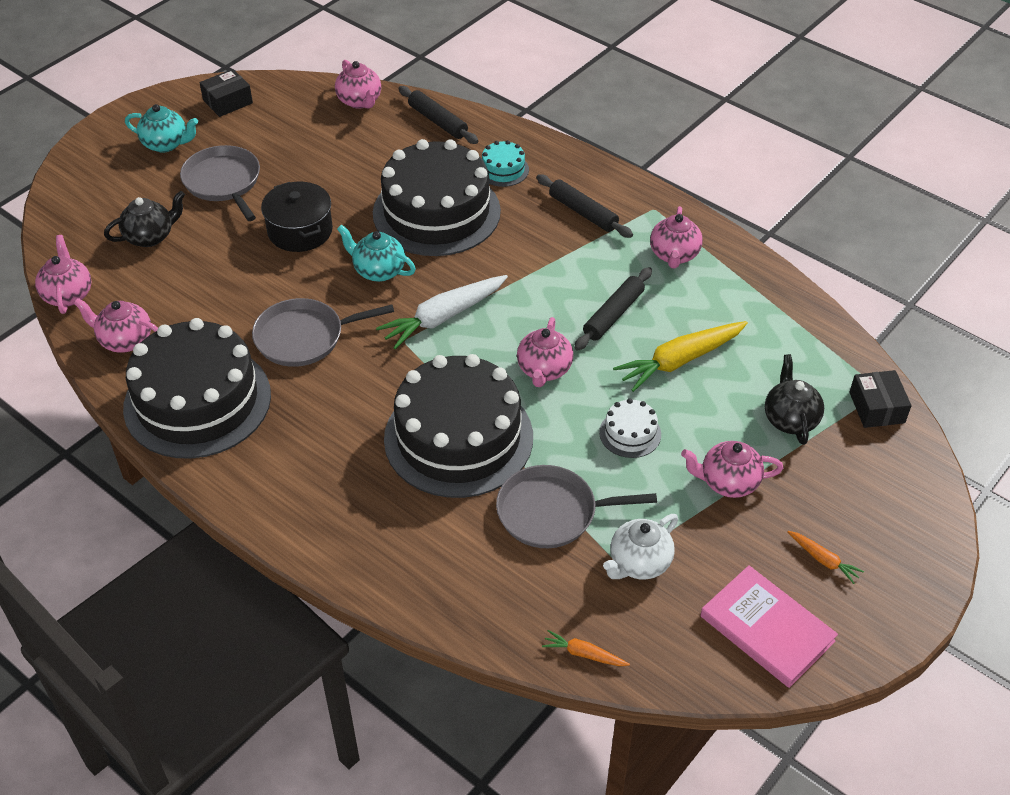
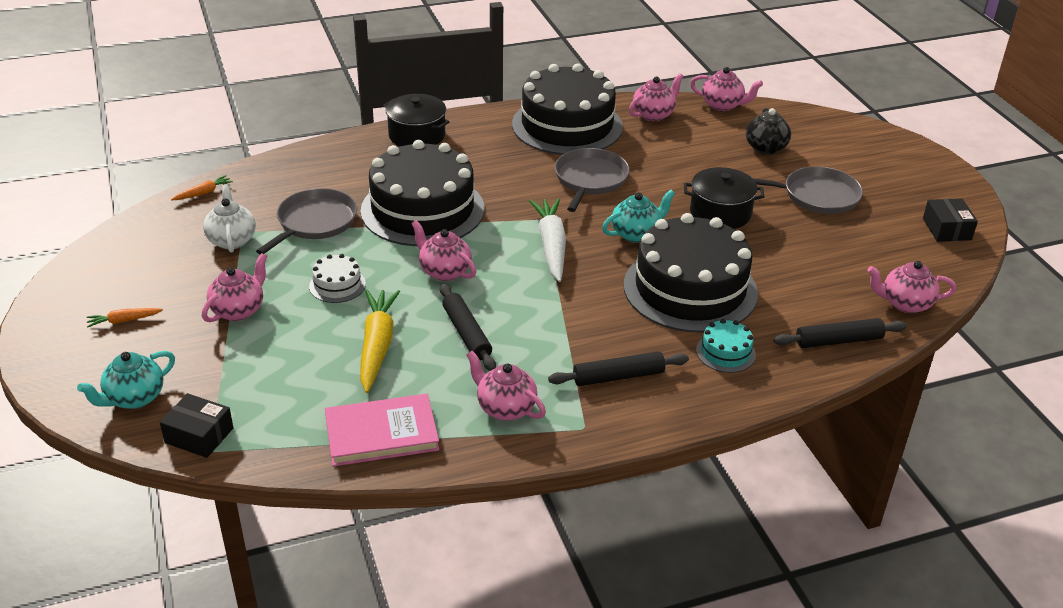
camera: 120 degrees right, 10 degrees down
(166, 144) = (893, 183): turquoise teapot -> turquoise teapot (134, 398)
(311, 524) = (417, 135): none -> black pot
(767, 629) = (117, 268): pink book -> pink book (381, 433)
(790, 419) = (250, 375): black teapot -> none

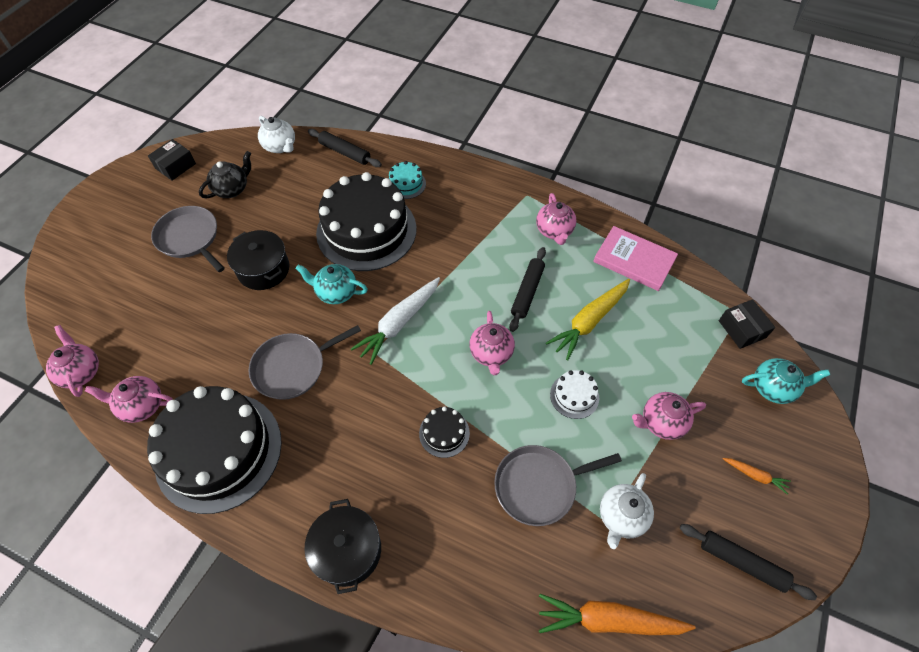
camera: 135 degrees left, 20 degrees up
(203, 193) = (608, 620): orange carrot -> orange carrot, size x2.06
(422, 209) = (444, 433): black cake -> black cake, size x0.42
(618, 377) = (476, 208): black rolling pin -> black rolling pin (742, 562)
(766, 148) = (140, 301): black teapot -> black teapot (232, 189)
(905, 303) = (280, 146): pink teapot -> white teapot

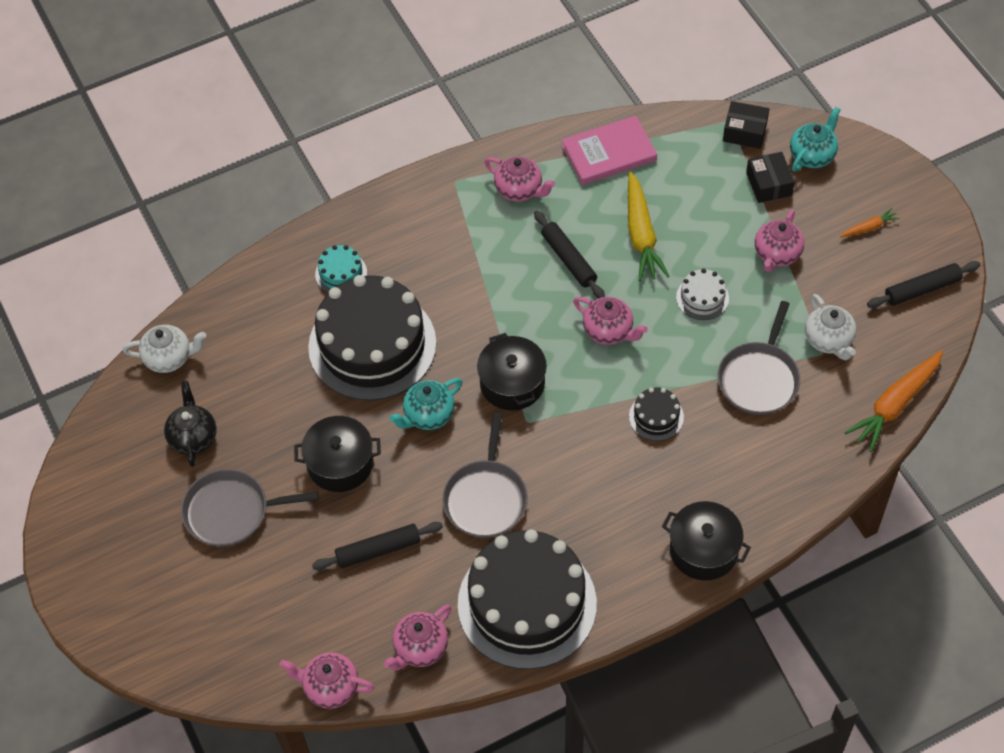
camera: 50 degrees left, 0 degrees up
(175, 166) = (99, 476): black box -> black box (768, 184)
(345, 152) = (240, 302): black rolling pin -> black rolling pin (378, 550)
(399, 323) = (512, 383): white carrot -> black pot

